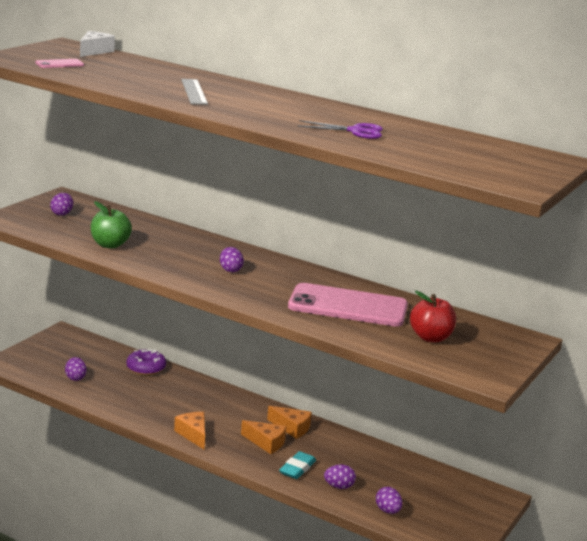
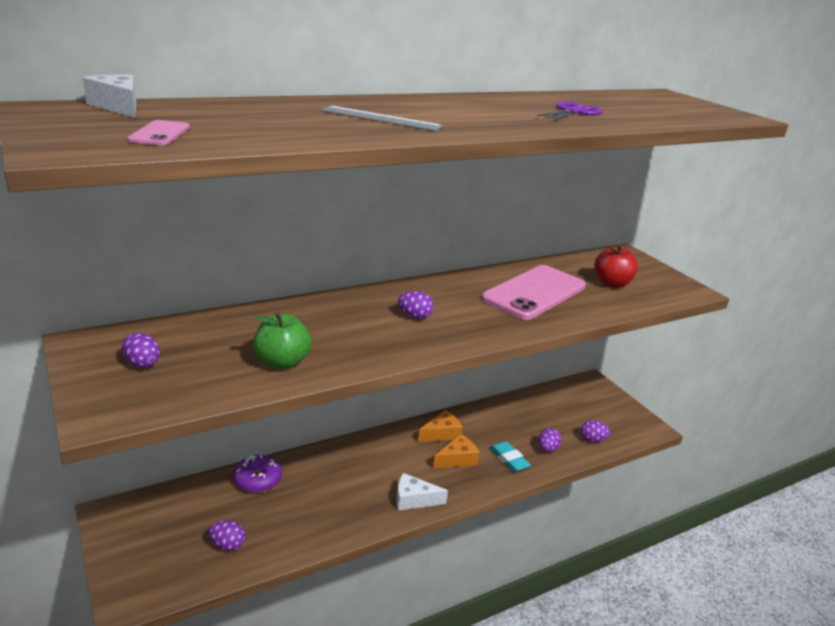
camera: 60 degrees left, 5 degrees up
(193, 434) = (414, 500): orange cheese -> white cheese

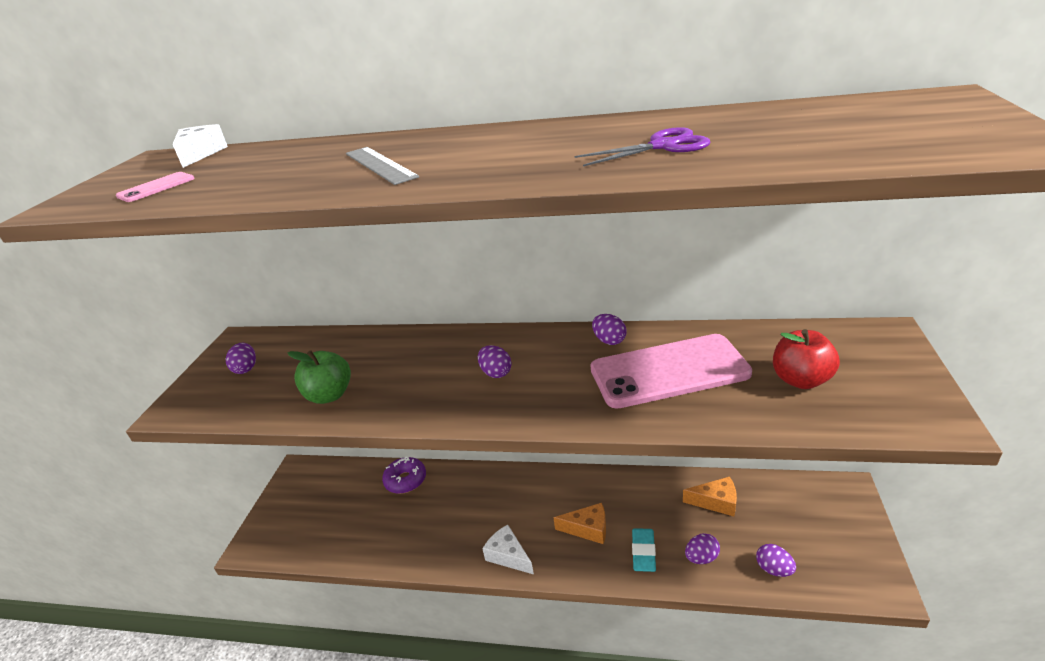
camera: 45 degrees right, 5 degrees up
(227, 545) = (338, 531): purple egg -> purple egg (609, 340)
(441, 434) = (597, 494): orange cheese -> orange cheese (716, 502)

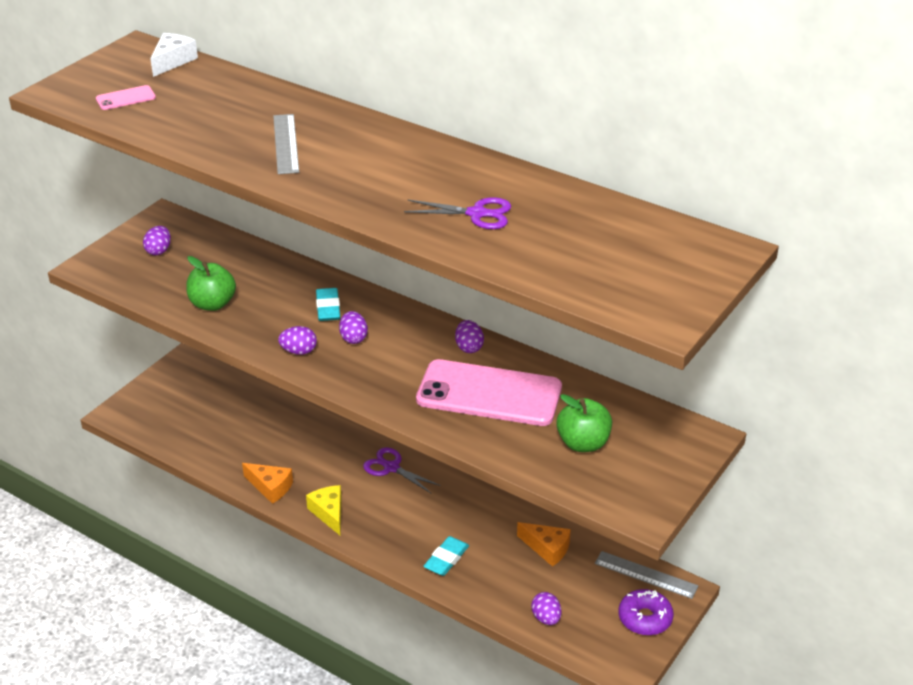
camera: 20 degrees right, 5 degrees up
(405, 480) = (279, 412): purple donut -> purple donut (645, 618)
(450, 357) = (328, 308): none -> turquoise eraser
(508, 556) = (329, 513): white cheese -> yellow cheese
(534, 488) = (391, 468): none -> purple scissors
(588, 529) = (413, 521): orange cheese -> orange cheese (270, 487)
(701, 558) = (492, 584): purple egg -> purple egg (299, 351)
(801, 380) = (583, 443): red apple -> green apple
(810, 489) = (646, 574): none -> grey ruler

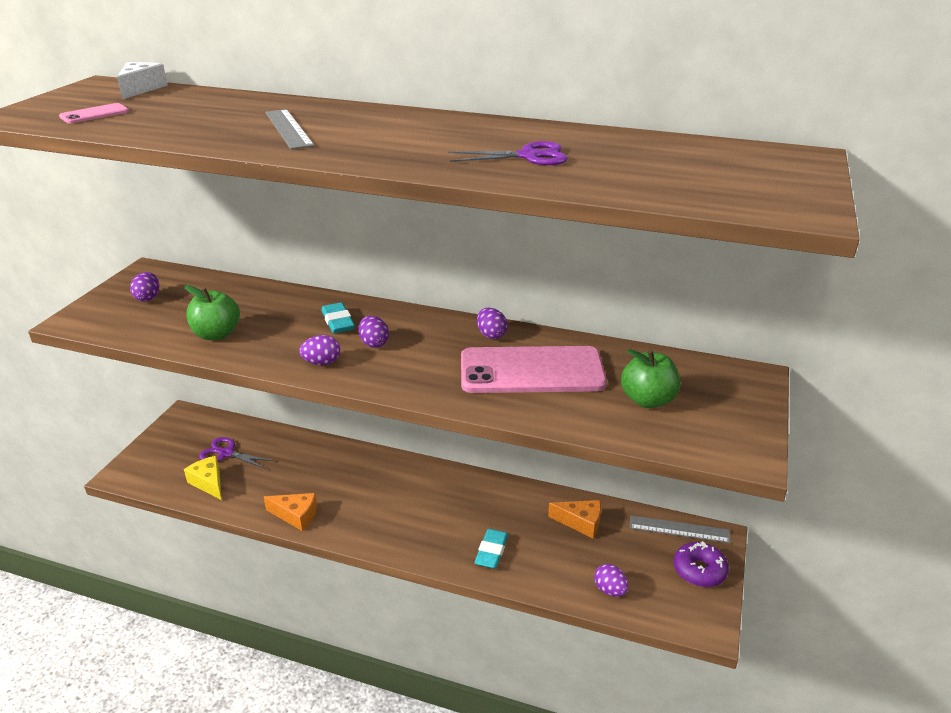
camera: 15 degrees left, 5 degrees down
(329, 513) = (362, 529): yellow cheese -> yellow cheese (208, 483)
(391, 468) = (408, 476): purple scissors -> purple scissors (226, 453)

